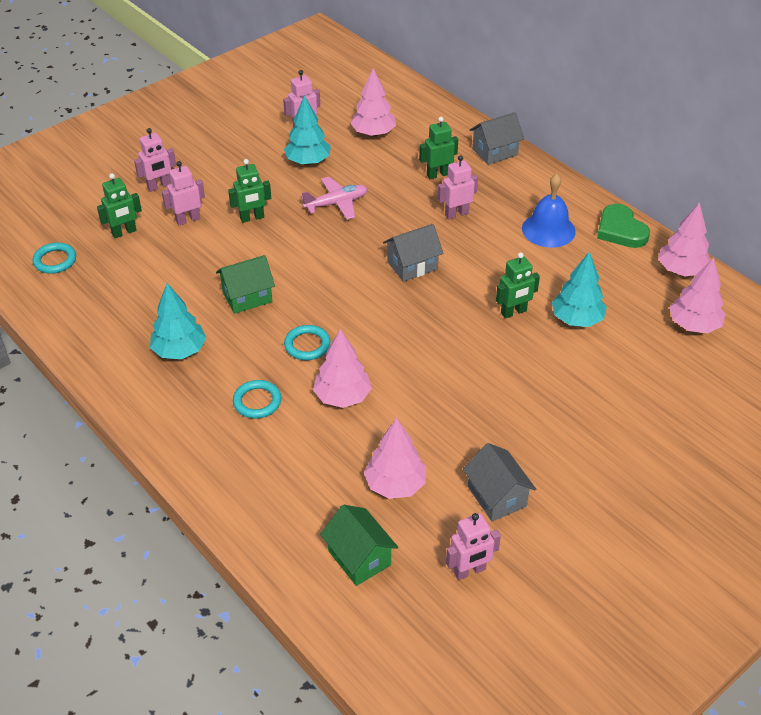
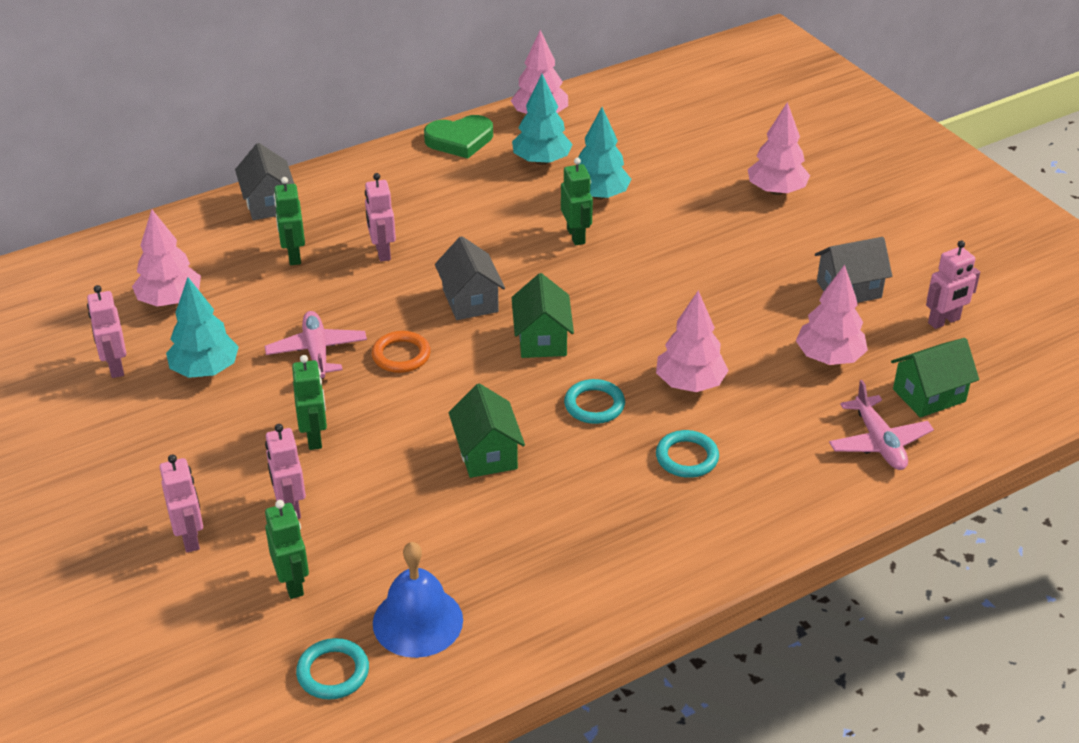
camera: 80 degrees left, 5 degrees down
(179, 351) = (579, 527): turquoise tree -> turquoise tree (541, 161)
(291, 521) = (879, 442): none -> pink plane
(341, 242) = (401, 355): none -> orange ring
(376, 309) = (542, 339): none -> green house
(469, 571) = (944, 321): pink robot -> pink robot turned 75 degrees clockwise
(548, 230) = (440, 188): blue bell -> blue bell (417, 621)
(693, 325) = (626, 125): pink tree -> pink tree (776, 191)

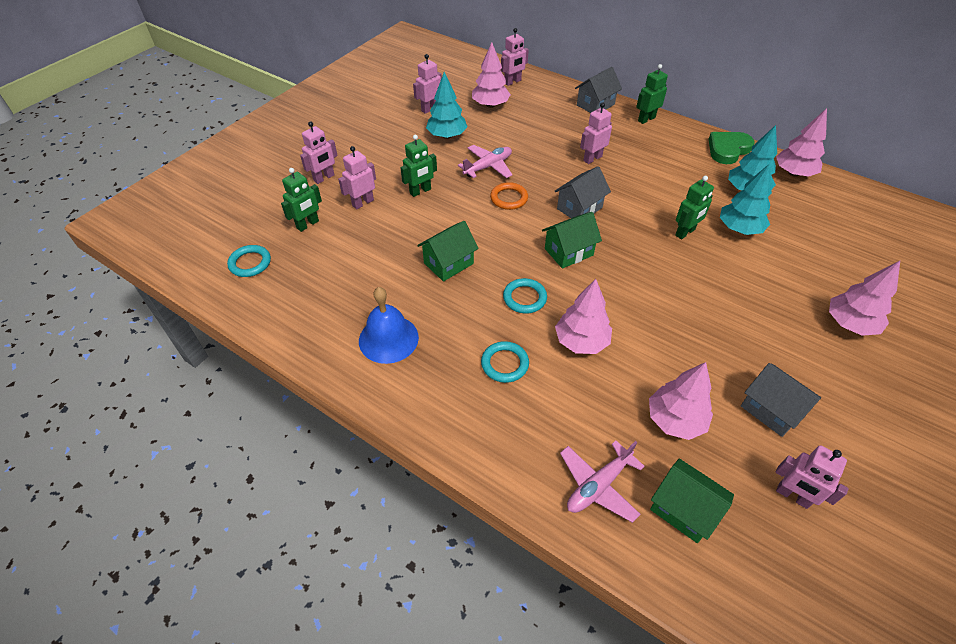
camera: 65 degrees right, 10 degrees up
(132, 258) = (512, 82): none -> pink robot
(293, 256) = (560, 129): green robot -> green robot (646, 119)
(417, 621) = (299, 283): blue bell -> blue bell (388, 339)
(460, 140) = (728, 149): green heart -> green heart turned 90 degrees clockwise

